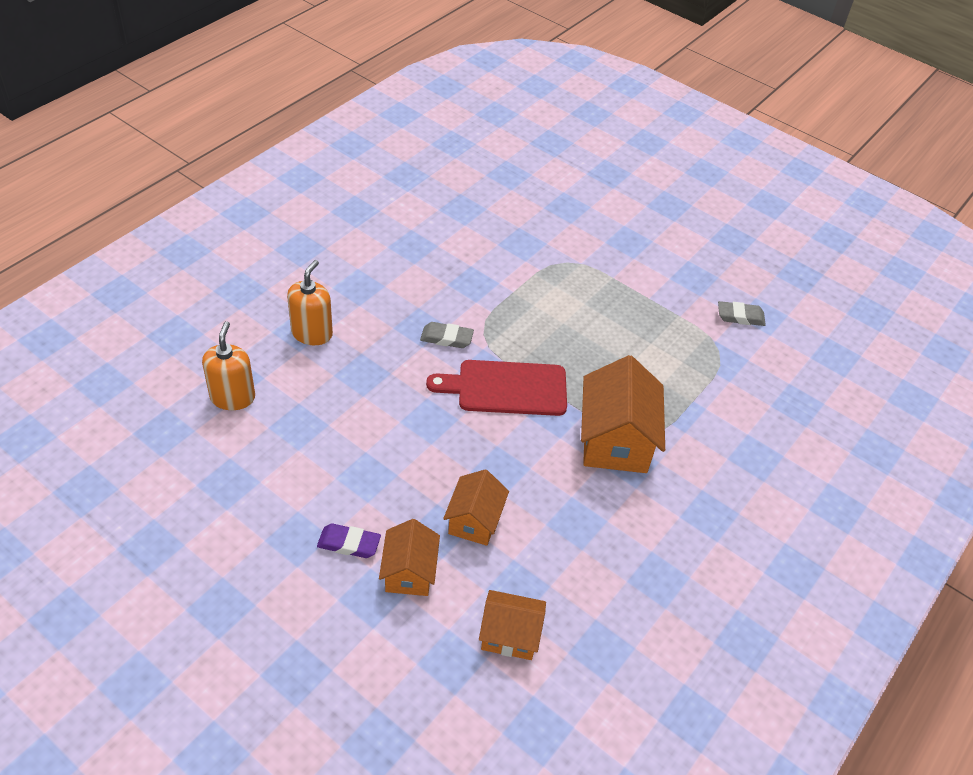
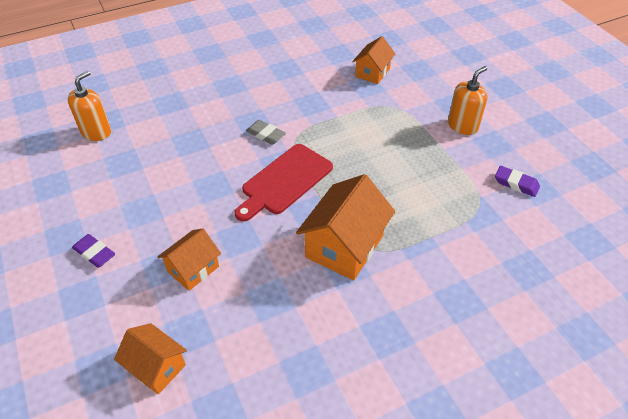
camera: 30 degrees right, 0 degrees up
(312, 333) = (176, 106): orange soap dispenser -> orange soap dispenser (462, 126)
(409, 572) = (119, 289): orange house -> orange house (372, 72)
(506, 388) = (284, 181): red cutting board -> red cutting board turned 75 degrees counterclockwise
(740, 316) = (516, 184): grey eraser -> purple eraser

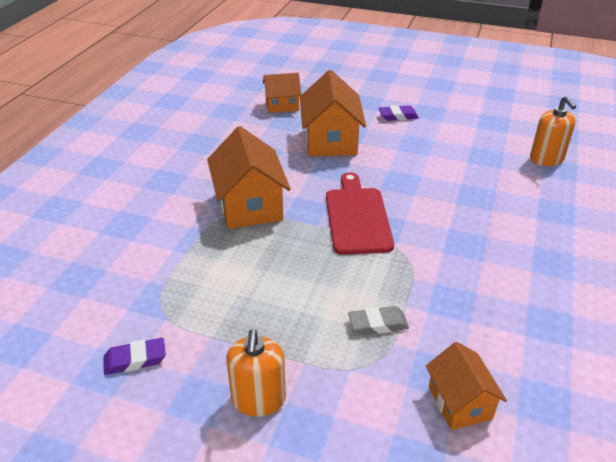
camera: 135 degrees right, 10 degrees down
(193, 269) = (330, 141): orange house -> orange house, size x1.67
(266, 134) = (435, 241): grey eraser -> grey eraser (378, 324)

